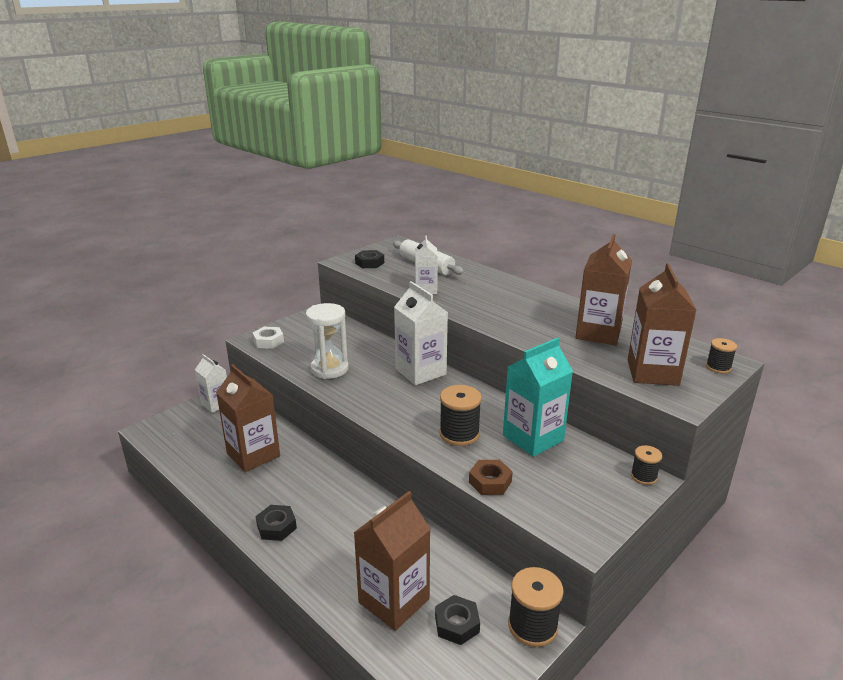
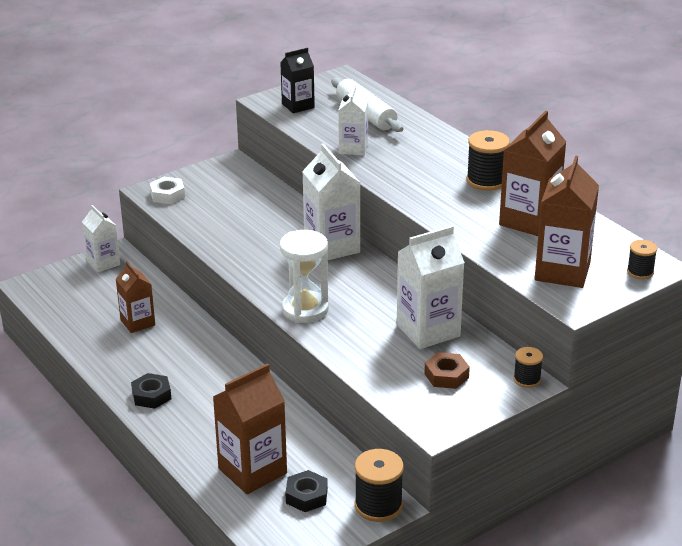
camera: 10 degrees right, 5 degrees up
(253, 455) = (137, 322): brown carton -> brown carton, size x0.62
(329, 369) = (230, 234): white hourglass -> white hourglass (305, 310)
(369, 263) = (298, 106): black nut -> black carton
(459, 434) = (350, 319): black spool -> black spool (486, 181)
(490, 482) = (364, 368): brown nut -> brown nut (446, 375)
(533, 438) = (428, 330): turquoise carton -> white carton

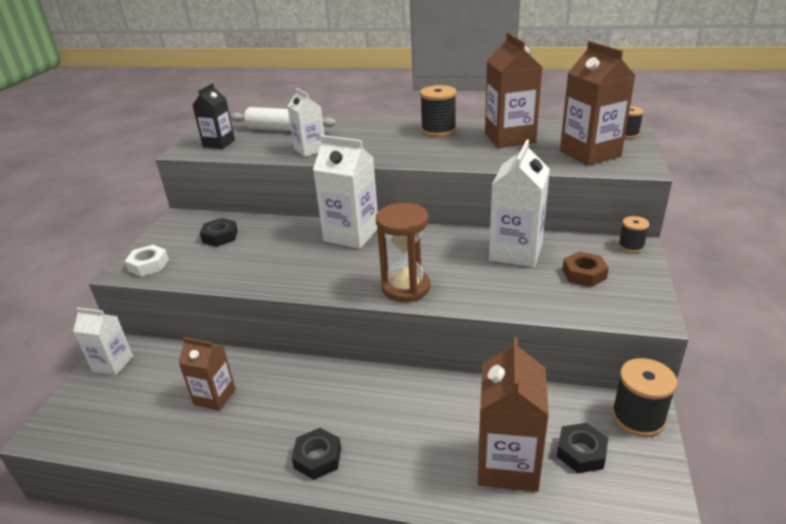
camera: 40 degrees left, 0 degrees up
(240, 196) = (220, 236): none -> black nut
(305, 310) = (405, 288): white hourglass -> brown hourglass

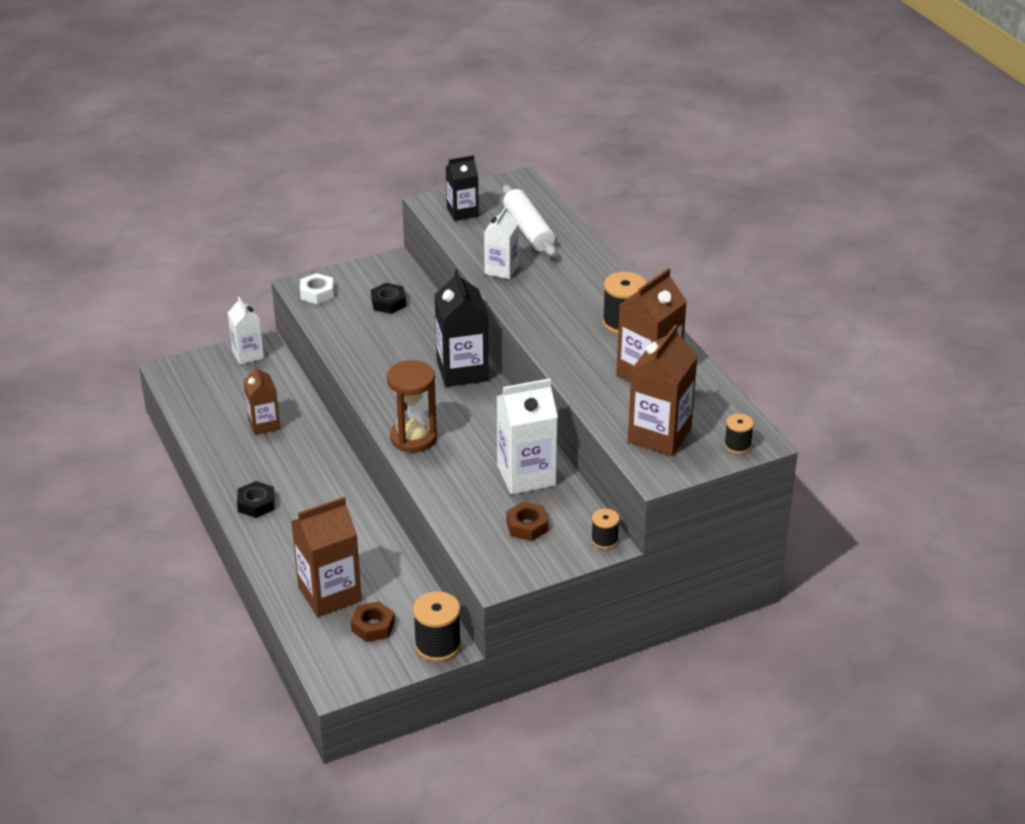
camera: 50 degrees right, 5 degrees up
(351, 235) = (462, 371): white carton -> black carton
(581, 452) = (373, 626): black nut -> brown nut

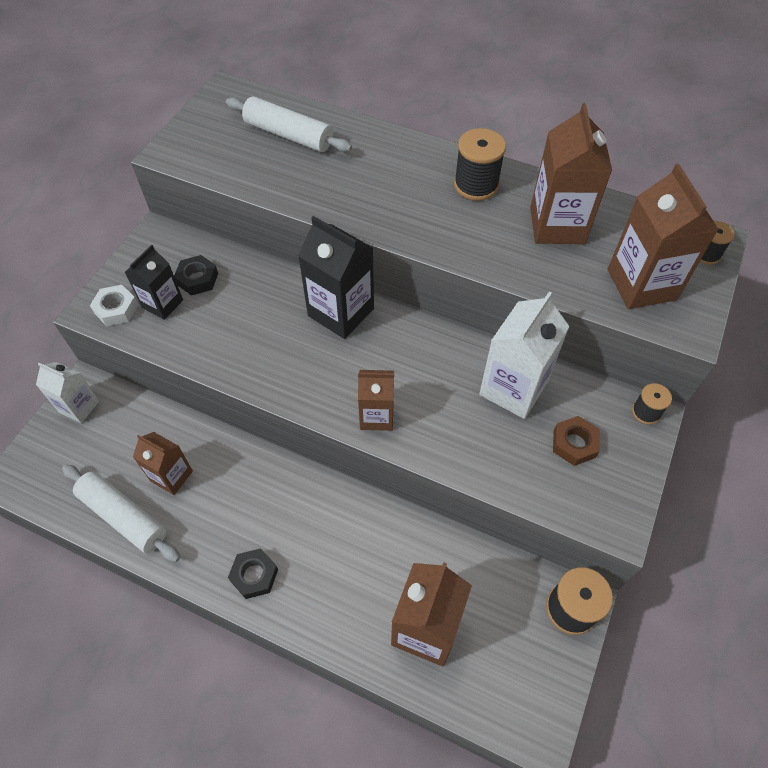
camera: 40 degrees left, 20 degrees up
(212, 428) = (123, 517): none -> white rolling pin
(373, 626) = (499, 634): brown nut -> none
(413, 438) = (376, 416): brown hourglass -> brown carton
(462, 212) = (208, 148): black carton -> black carton (162, 304)
(501, 269) = (311, 189): white carton -> none

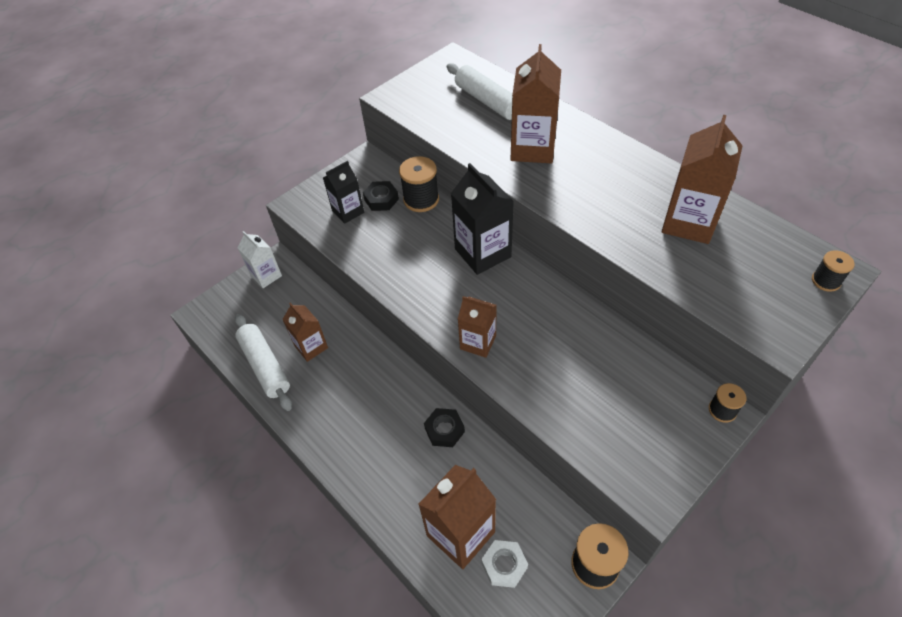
camera: 25 degrees right, 5 degrees down
(116, 309) = (313, 207): white nut -> white nut (504, 565)
(254, 575) = (342, 442): black nut -> black nut (444, 430)
(476, 185) = (629, 173): black spool -> black spool (421, 199)
(513, 388) = (605, 354): white carton -> none
(574, 444) = (641, 417): brown nut -> none
(641, 284) = (748, 291): brown carton -> brown carton (532, 148)

